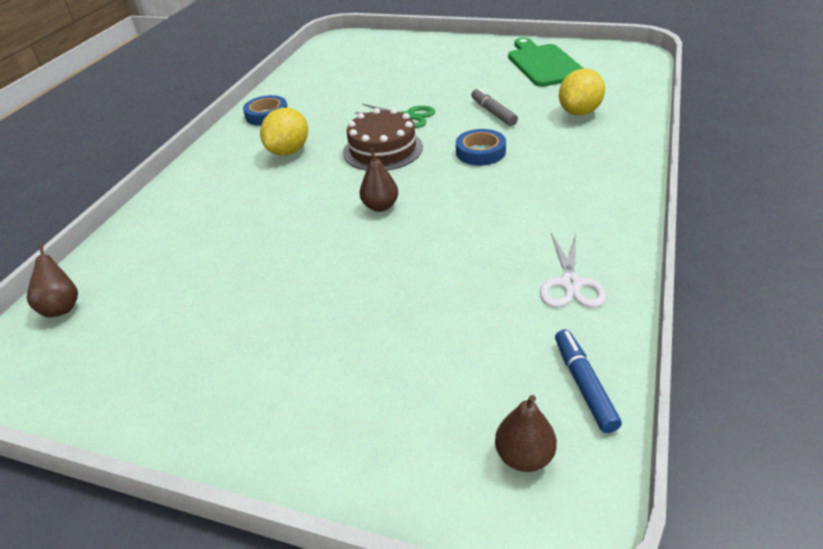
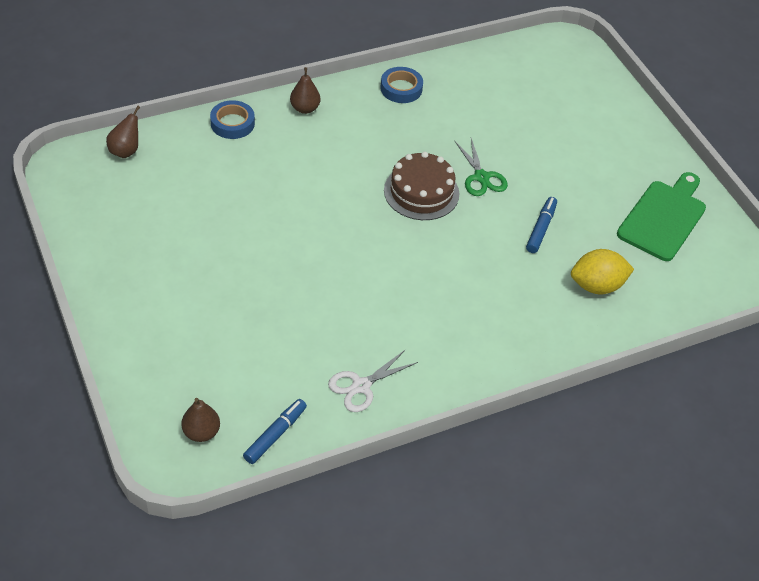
camera: 40 degrees right, 10 degrees up
(289, 151) = (367, 138): yellow lemon -> none
(380, 206) = (352, 236): brown pear -> brown pear (305, 108)
(480, 152) = (473, 253): blue tape -> blue tape (232, 123)
(493, 112) = (541, 229): grey marker -> blue marker

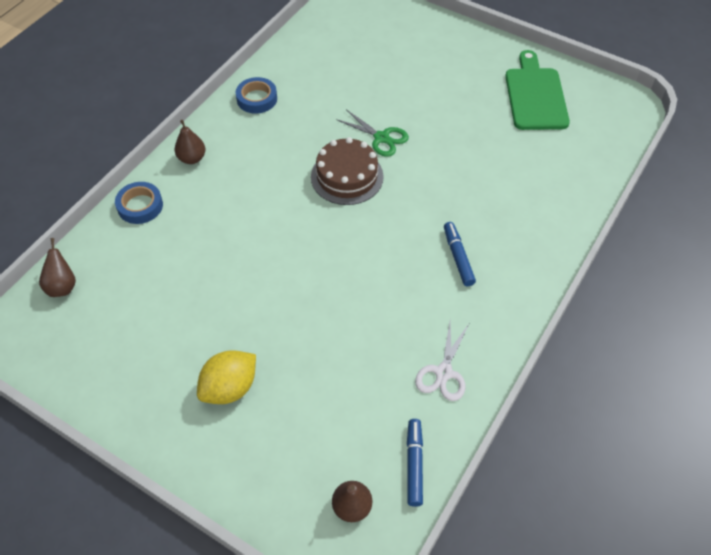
camera: 30 degrees left, 5 degrees up
(541, 229) = (460, 154): blue marker -> blue marker (458, 257)
(597, 286) = (538, 176): yellow lemon -> yellow lemon (230, 388)

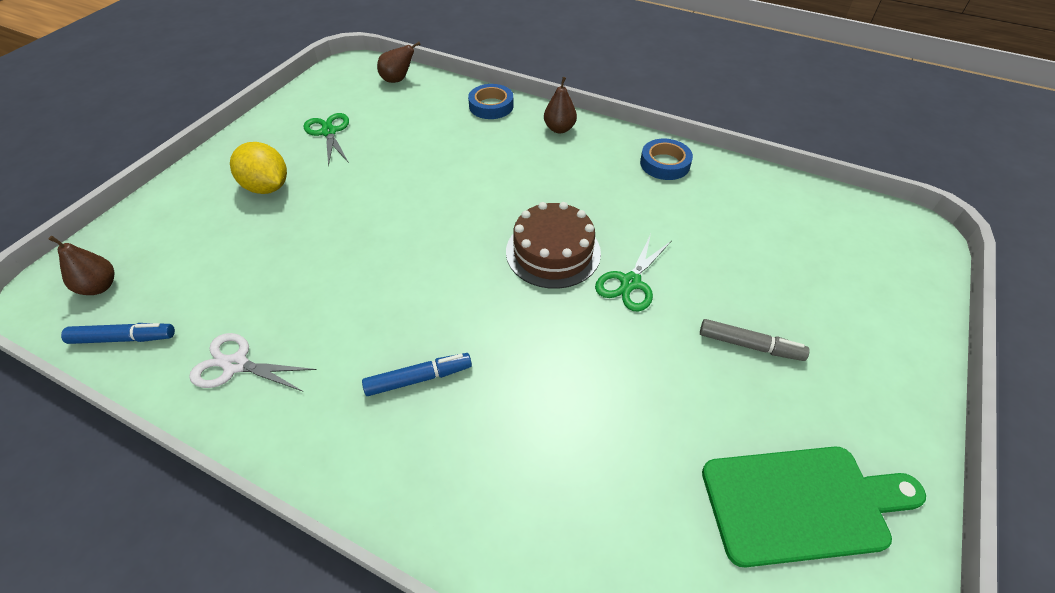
camera: 85 degrees right, 5 degrees down
(147, 344) = (329, 132): none -> green scissors
(437, 91) = (750, 345): none -> grey marker

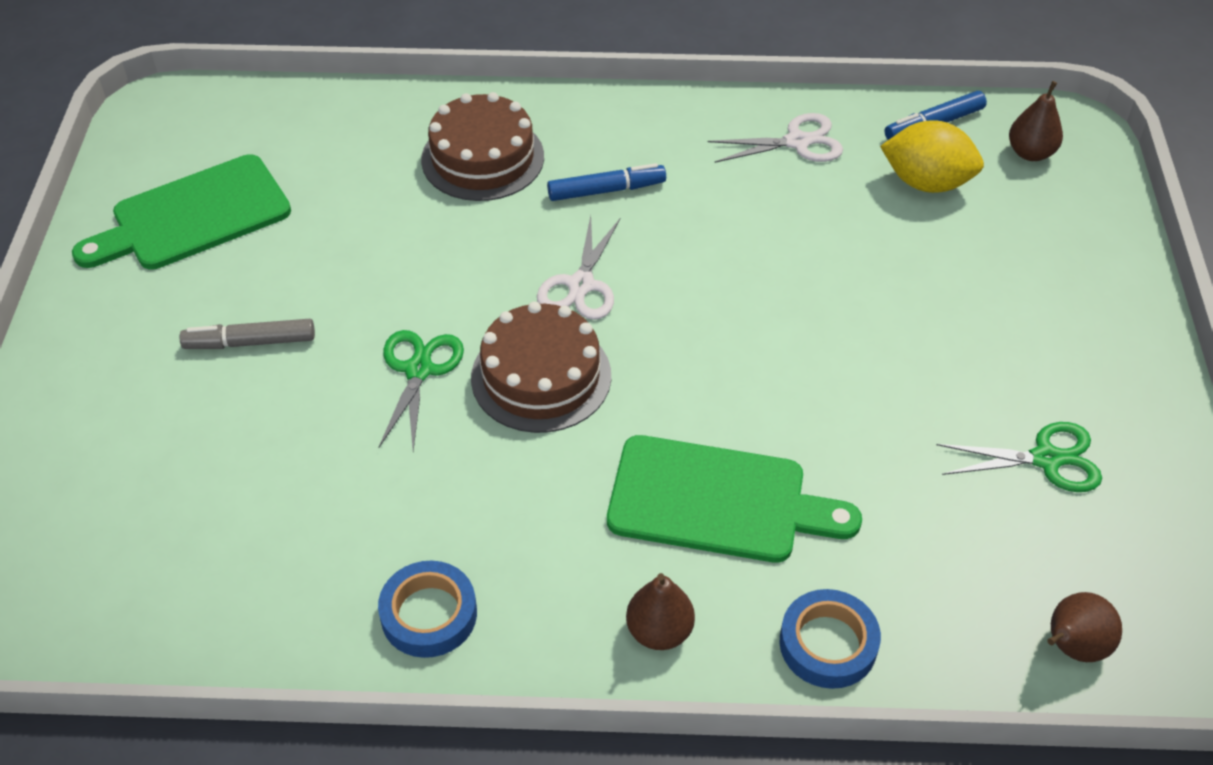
camera: 155 degrees right, 0 degrees up
(267, 187) = (1012, 328): yellow lemon -> yellow lemon (926, 183)
(329, 132) = (1046, 459): green scissors -> green scissors turned 45 degrees counterclockwise
(419, 378) = (606, 190): blue marker -> blue marker turned 150 degrees counterclockwise
(491, 303) = (581, 285): none -> white scissors
(497, 163) = (718, 501): none -> green cutting board
(501, 462) = (482, 158): none -> brown cake

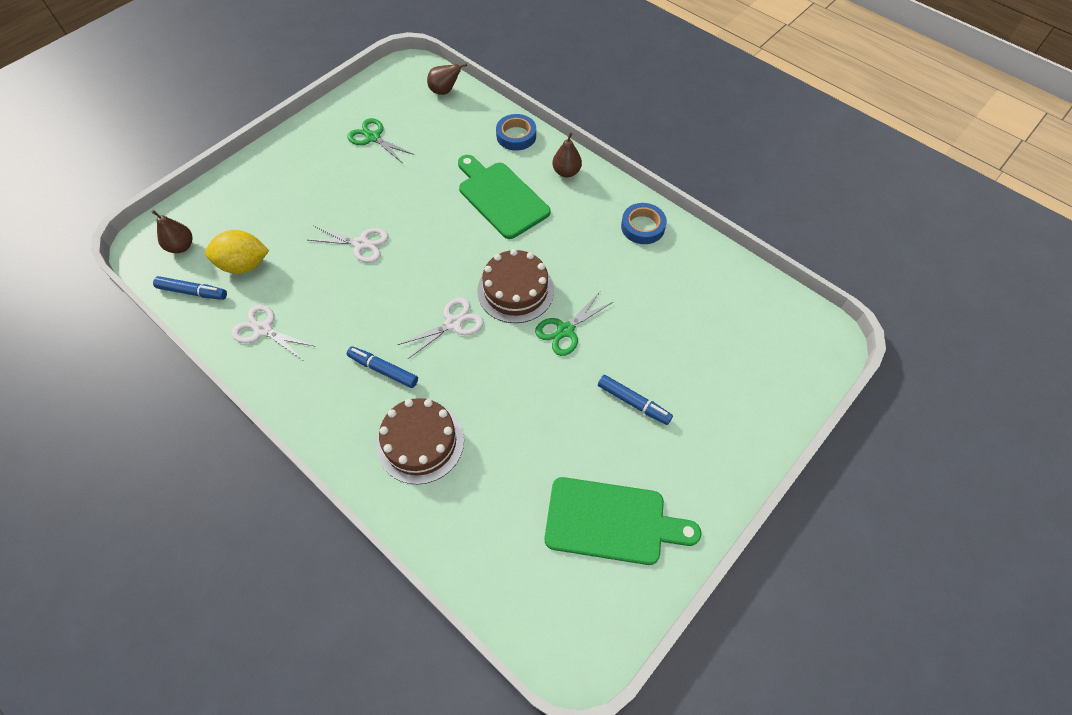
camera: 140 degrees left, 10 degrees up
(250, 342) = (633, 402): grey marker -> blue marker
(826, 297) = (361, 244): none -> white scissors
(926, 183) = (244, 265): yellow lemon -> yellow lemon turned 60 degrees counterclockwise

